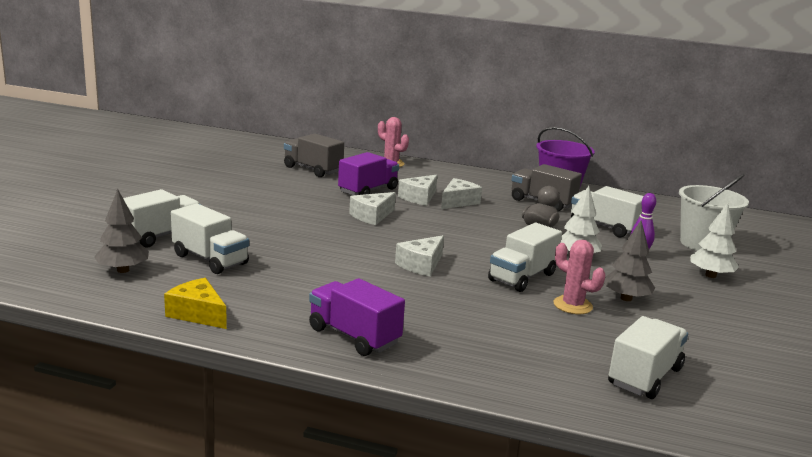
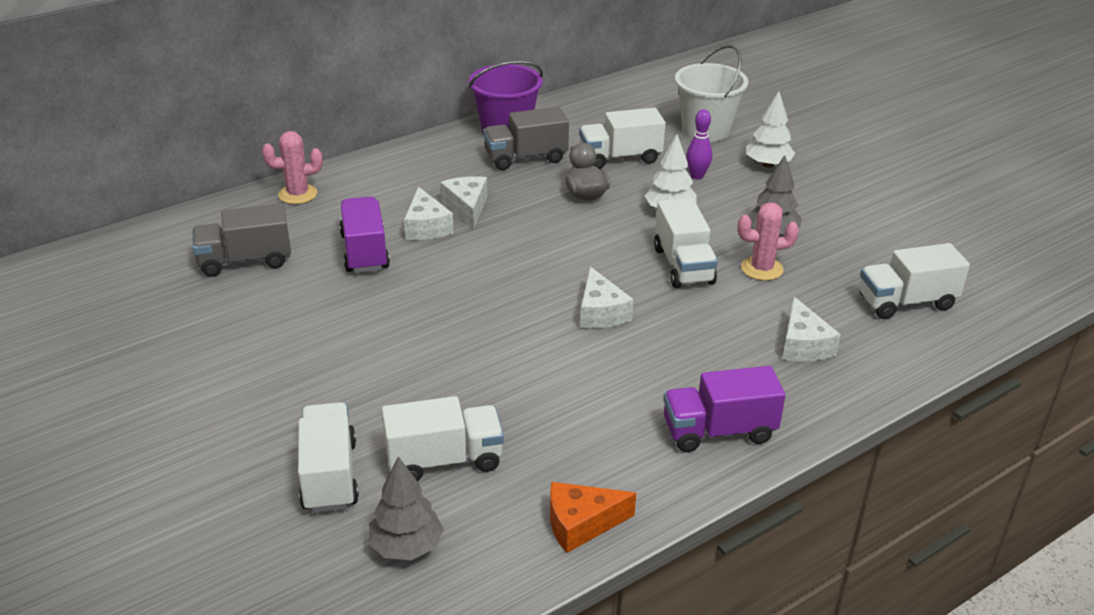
camera: 50 degrees left, 15 degrees up
(198, 314) = (581, 524): yellow cheese -> orange cheese
(372, 216) = (443, 284): white cheese -> white cheese (803, 345)
(645, 376) = (906, 302): white truck -> white truck turned 90 degrees counterclockwise

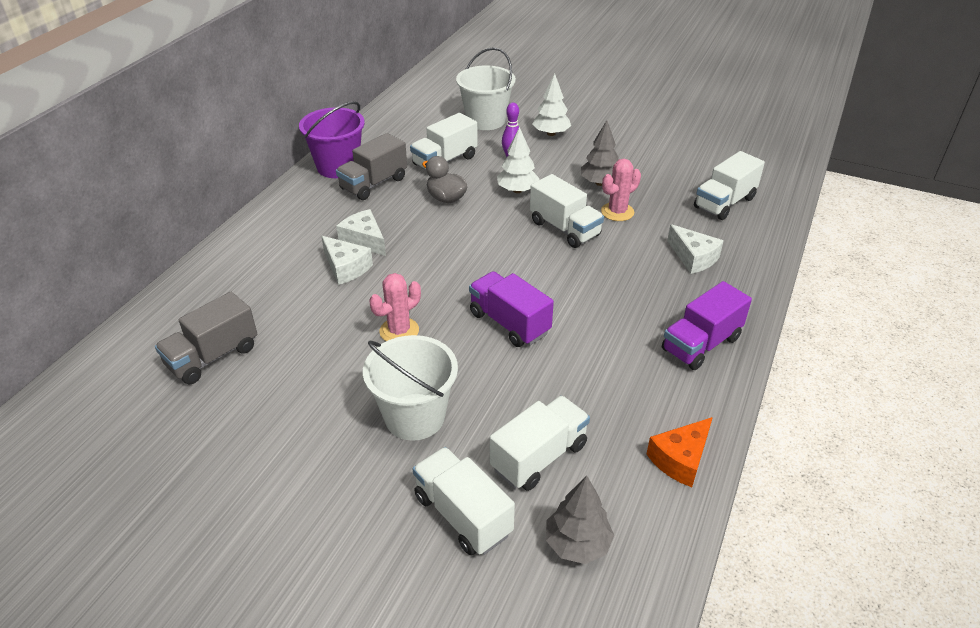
camera: 30 degrees left, 5 degrees up
(298, 194) = (207, 279): pink cactus -> pink cactus (399, 331)
(365, 252) = (314, 308): purple truck -> purple truck (509, 323)
(366, 378) = (415, 416): none -> white bucket
(601, 312) = (542, 287): white cheese -> none

